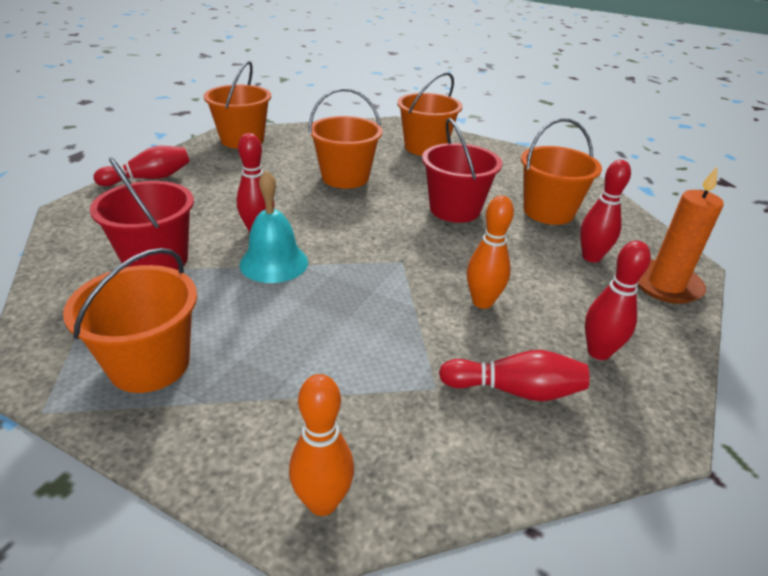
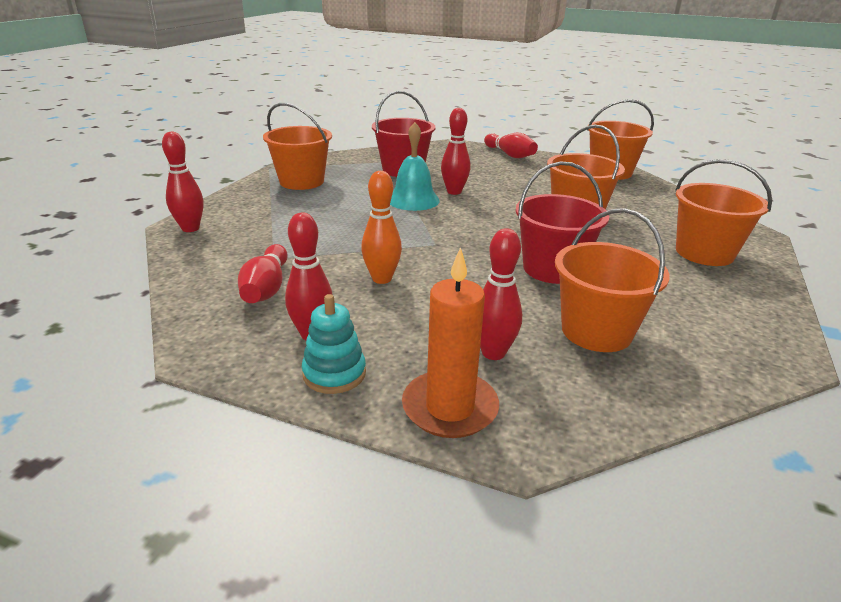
camera: 85 degrees right, 5 degrees down
(322, 502) = (190, 228): orange bowling pin -> red bowling pin
(652, 339) = (334, 373): none -> turquoise stacking toy

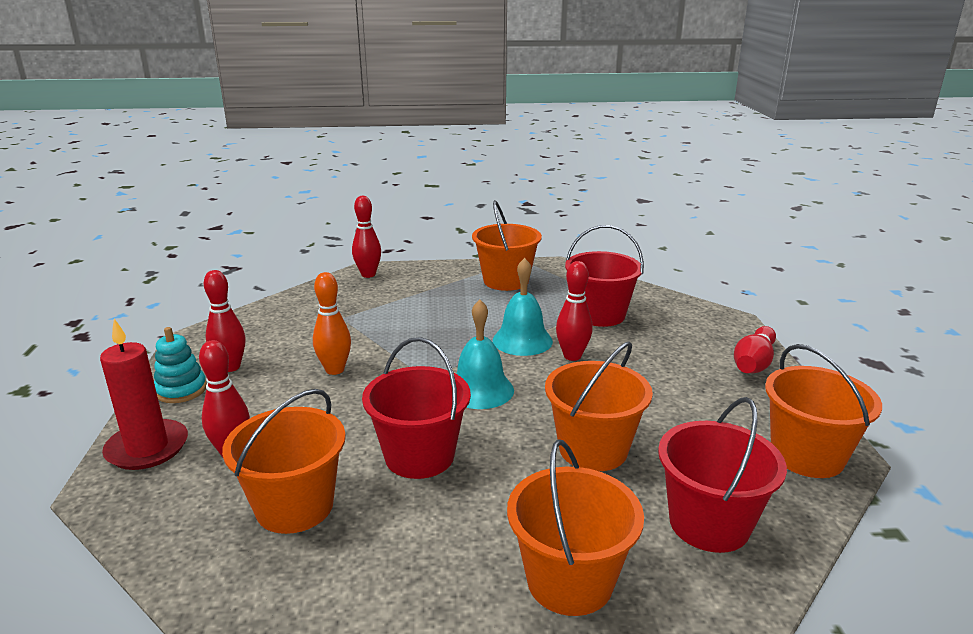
camera: 65 degrees right, 5 degrees down
(266, 288) = (291, 330): red bowling pin -> none
(450, 408) = (147, 448): orange candle -> red candle
(474, 229) = (480, 390): none -> turquoise bell
(662, 208) = (709, 523): none -> red bucket

